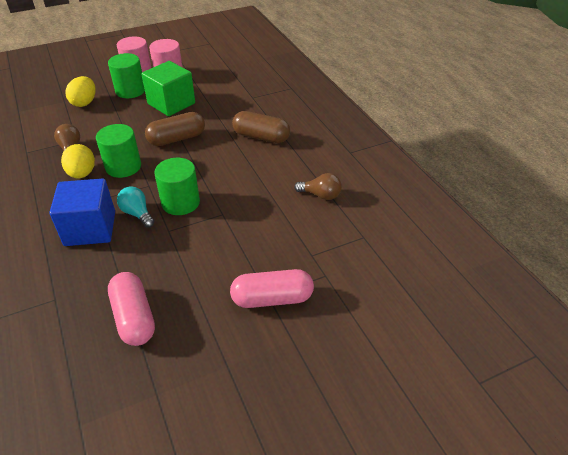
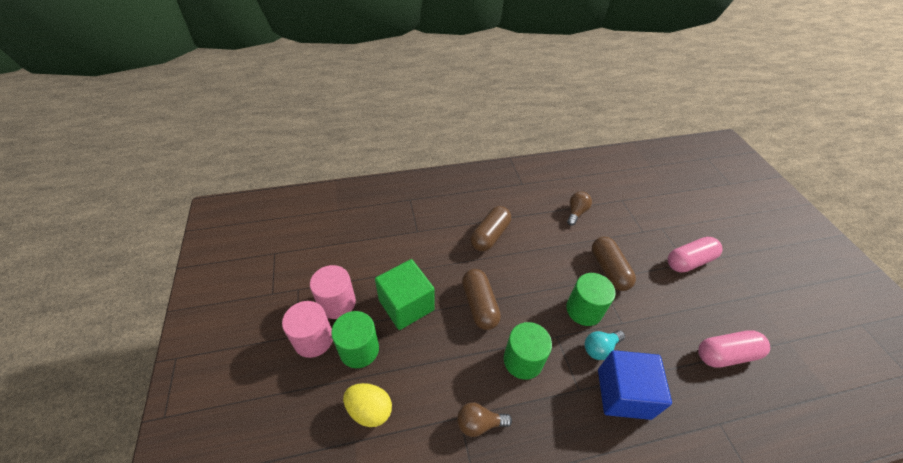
camera: 80 degrees left, 5 degrees up
(82, 174) = (531, 406): yellow egg -> none
(238, 221) = (608, 270): none -> brown capsule
(272, 299) = (689, 261): pink capsule -> pink capsule turned 60 degrees clockwise

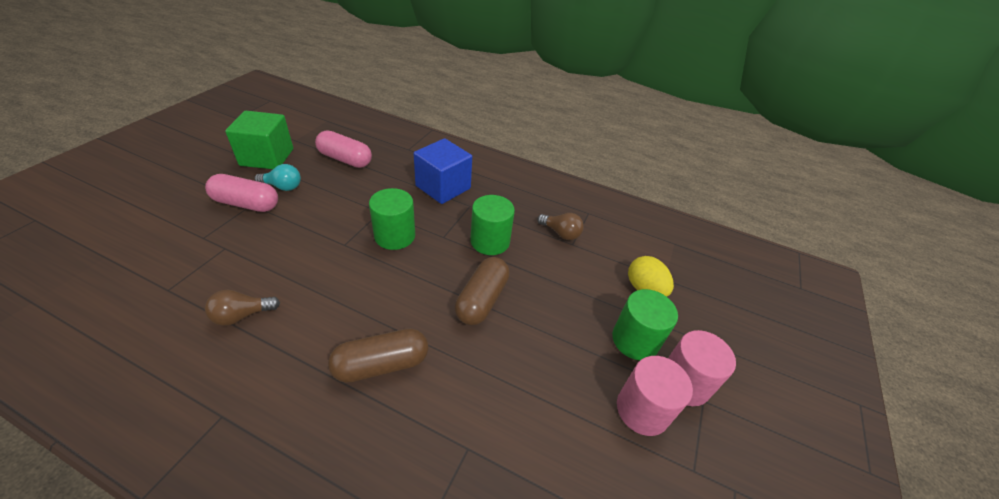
camera: 145 degrees left, 5 degrees down
(406, 305) = (559, 351): green cube -> green cube (267, 157)
(600, 348) = (421, 211): turquoise light bulb -> turquoise light bulb (283, 187)
(608, 270) = (322, 244): brown capsule -> none

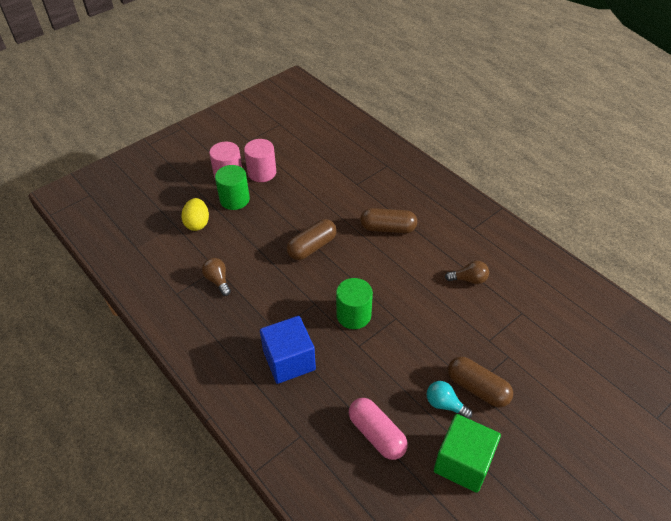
camera: 150 degrees left, 5 degrees up
(246, 204) = (477, 388): pink capsule -> brown capsule
(490, 241) = (280, 289): green cylinder -> none

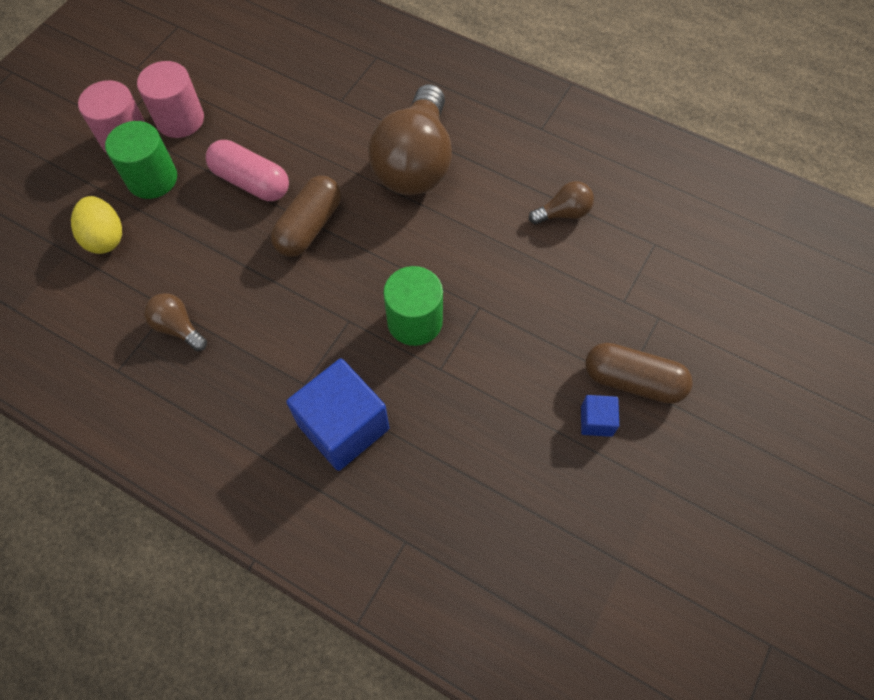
camera: 20 degrees left, 15 degrees up
(376, 434) = (516, 500): pink capsule -> pink capsule (251, 182)
(388, 228) = (415, 163): brown capsule -> brown light bulb
(444, 404) = (596, 421): turquoise light bulb -> blue cube
(463, 462) = (651, 501): green cube -> none

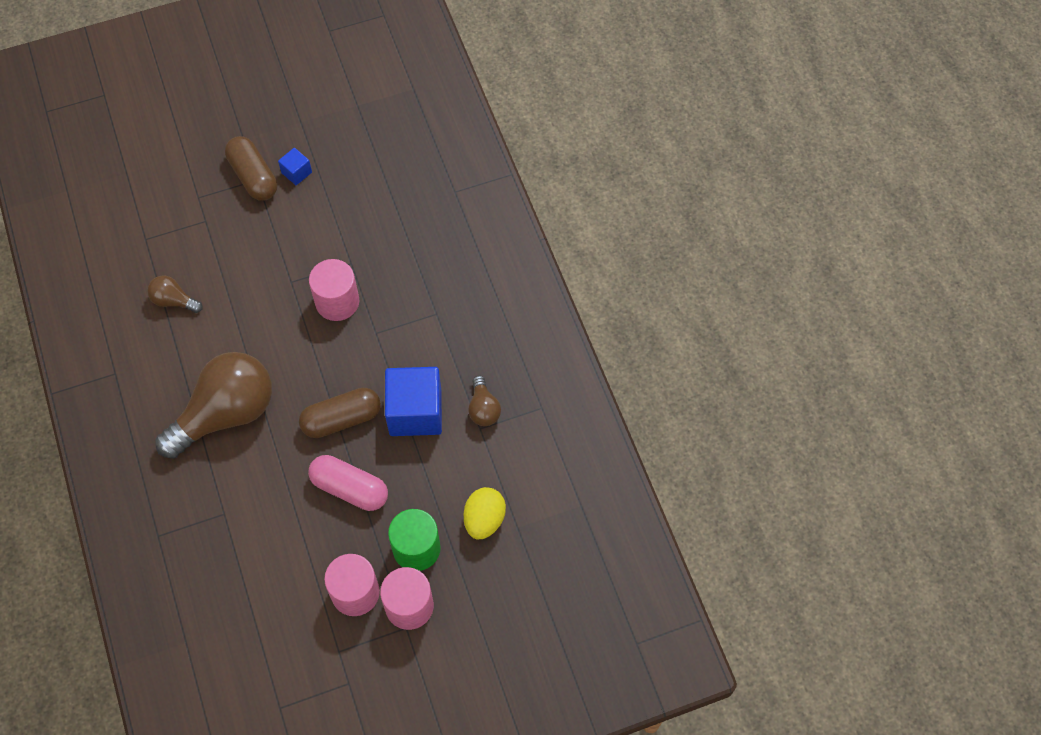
camera: 140 degrees left, 0 degrees up
(251, 182) = (350, 488): pink capsule -> pink capsule turned 45 degrees counterclockwise
(343, 427) = (435, 272): blue cube -> blue cube (415, 412)
(415, 321) = (337, 302): green cylinder -> pink cylinder

